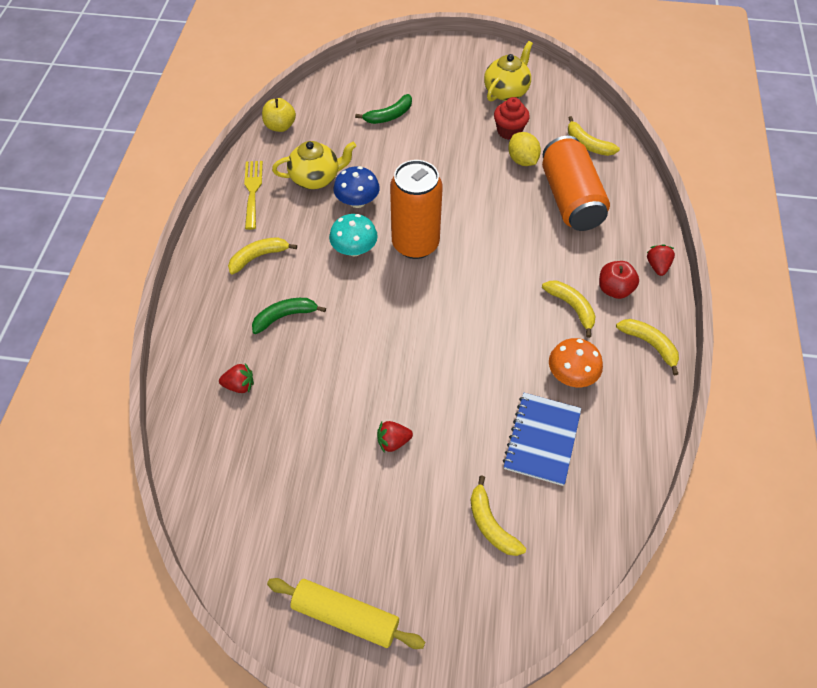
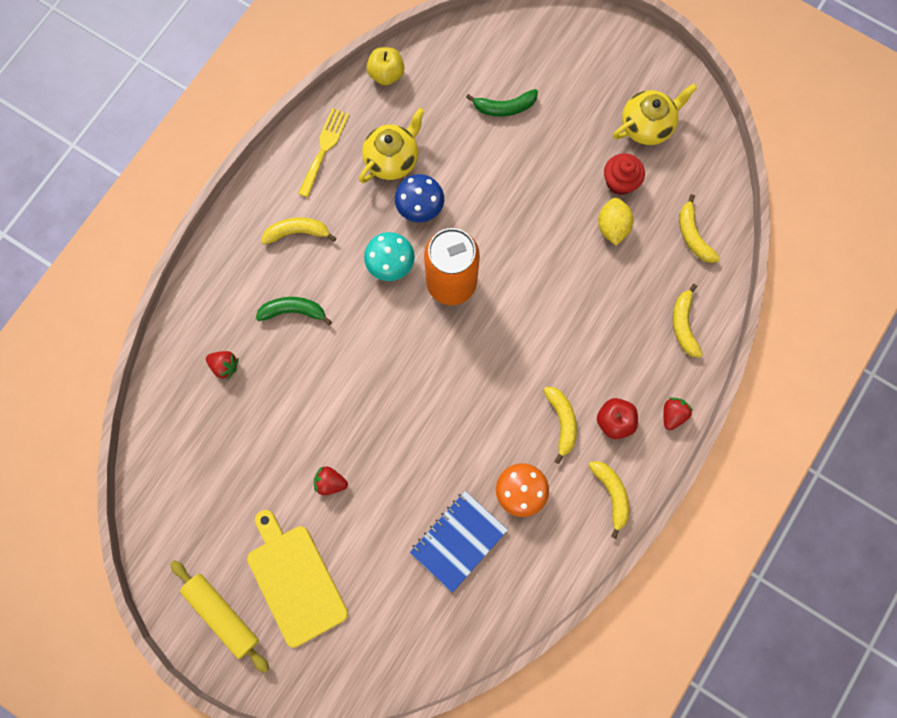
camera: 25 degrees right, 20 degrees up
(316, 178) = (392, 159): yellow teapot -> yellow teapot turned 60 degrees counterclockwise
(405, 546) = (295, 580): none -> yellow cutting board
(491, 524) = (374, 595): yellow banana -> yellow banana (683, 325)
(570, 199) = (634, 297): orange can -> none

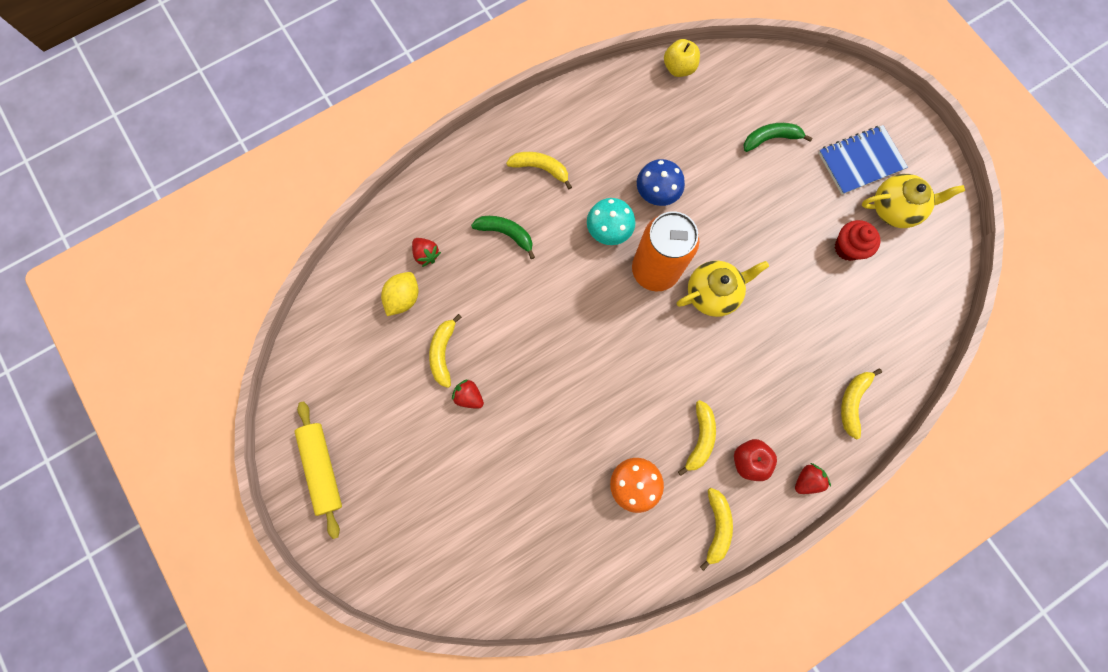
camera: 25 degrees right, 0 degrees up
(295, 580) = (399, 468): yellow cutting board -> none
(324, 148) = (596, 108): yellow fork -> none
(392, 159) = (651, 142): yellow teapot -> yellow teapot (713, 293)
(458, 541) = (557, 502): blue notebook -> blue notebook (860, 161)
(504, 107) = (771, 139): green banana -> green banana turned 150 degrees clockwise
(612, 227) = (823, 284): yellow lemon -> yellow lemon (404, 298)
(693, 235) = (896, 325): yellow banana -> yellow banana (443, 353)

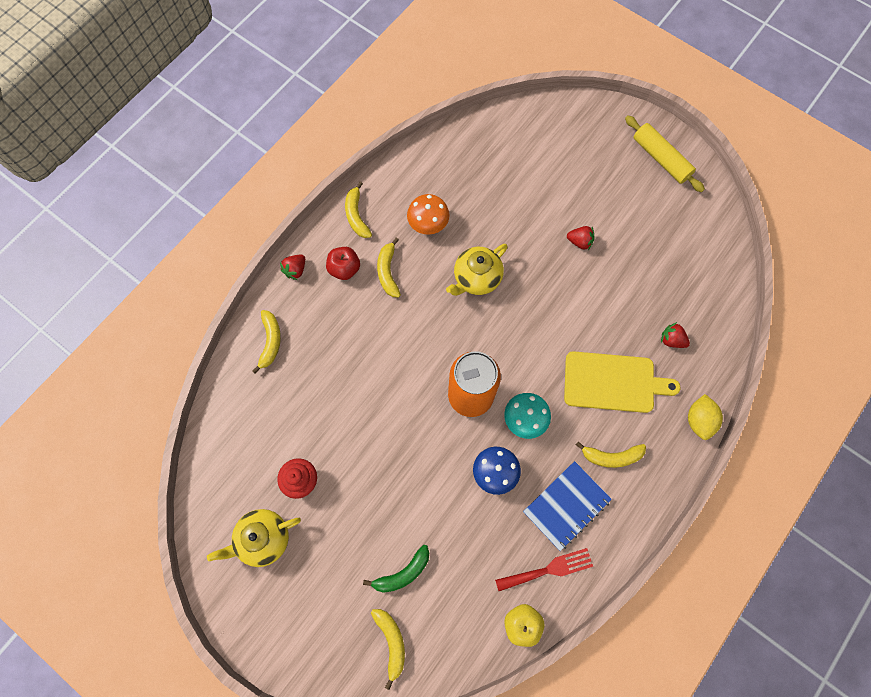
camera: 160 degrees right, 5 degrees down
(404, 298) = (670, 297): yellow lemon -> yellow lemon (699, 420)
(443, 353) = (616, 266): yellow banana -> yellow banana (391, 642)
(506, 234) = (613, 382): green banana -> yellow cutting board
(639, 99) = (548, 569): none -> red fork
(713, 293) = (413, 393): yellow teapot -> yellow teapot (476, 278)
(860, 161) = (307, 580): blue notebook -> blue notebook (566, 506)

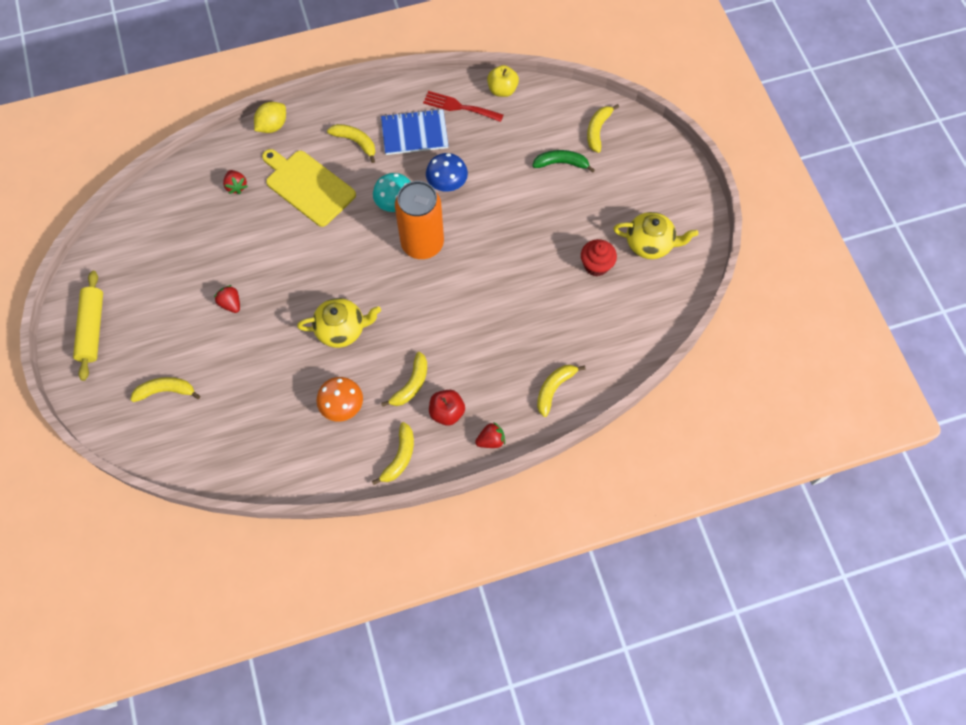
camera: 145 degrees left, 5 degrees down
(564, 153) = (166, 391): none -> yellow banana

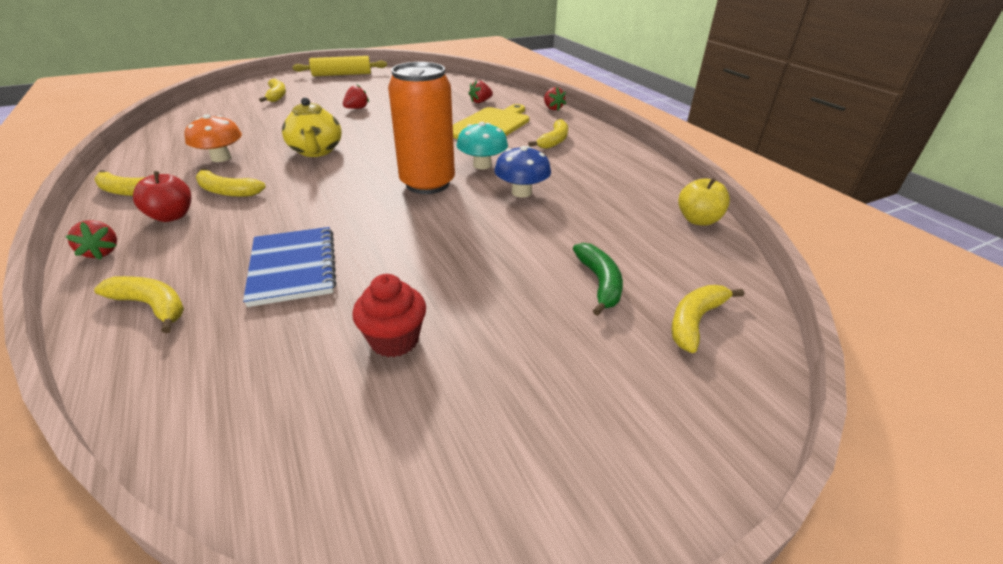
camera: 80 degrees right, 30 degrees down
(272, 126) = (552, 108): yellow lemon -> red strawberry
(414, 133) = (584, 168): blue notebook -> blue notebook (293, 267)
(459, 107) = (644, 192): red fork -> none
(597, 130) = (695, 321): yellow banana -> yellow banana turned 60 degrees counterclockwise
(650, 244) = (450, 423): yellow teapot -> none

